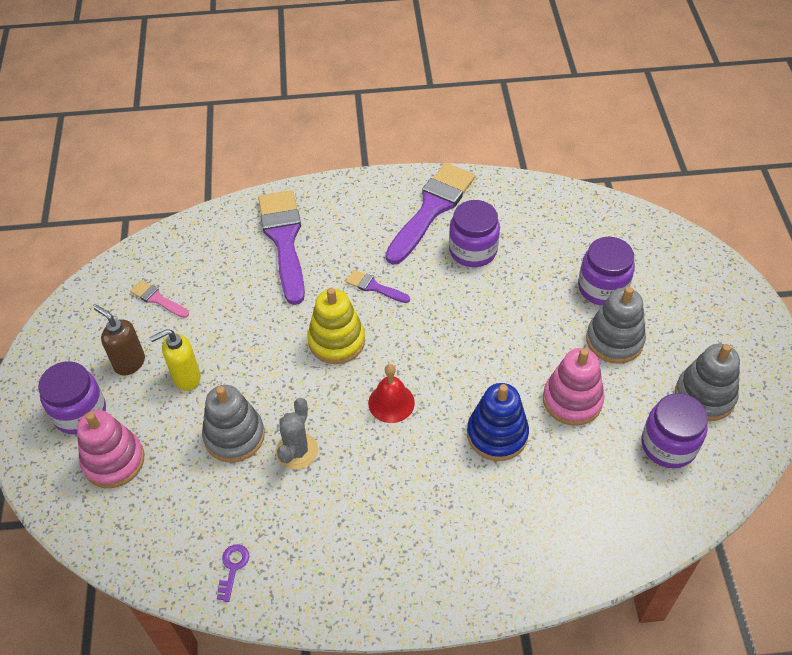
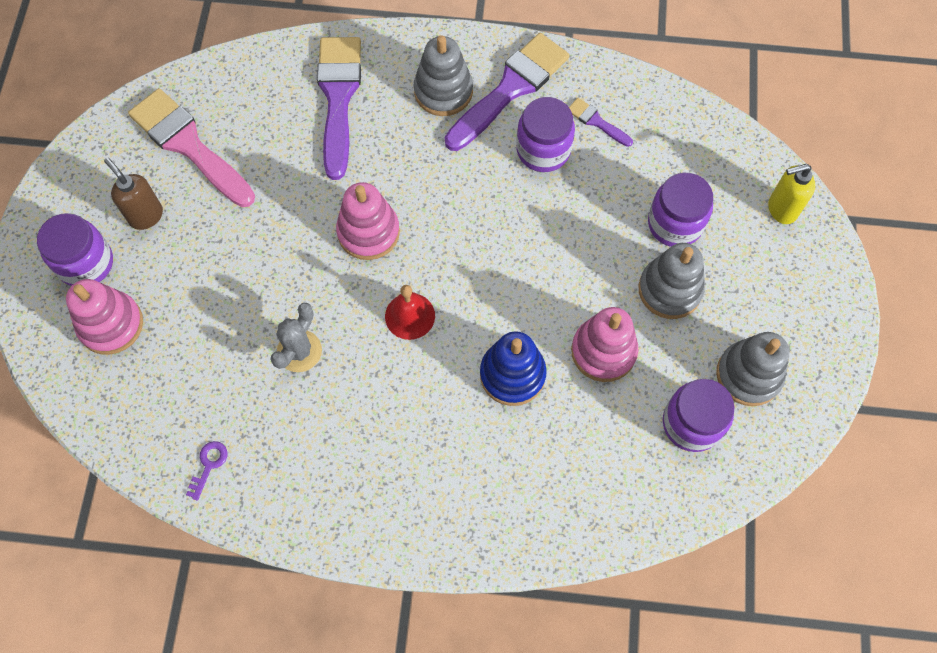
camera: 10 degrees right, 15 degrees up
(157, 299) = (188, 145): pink brush -> pink brush, size x2.19
(186, 378) = (201, 245): yellow soap dispenser -> yellow soap dispenser (781, 209)
(234, 436) = (238, 321): grey stacking toy -> grey stacking toy (443, 91)
(336, 341) = (368, 232): yellow stacking toy -> pink stacking toy
(374, 287) = (424, 175): purple brush -> purple brush (596, 121)

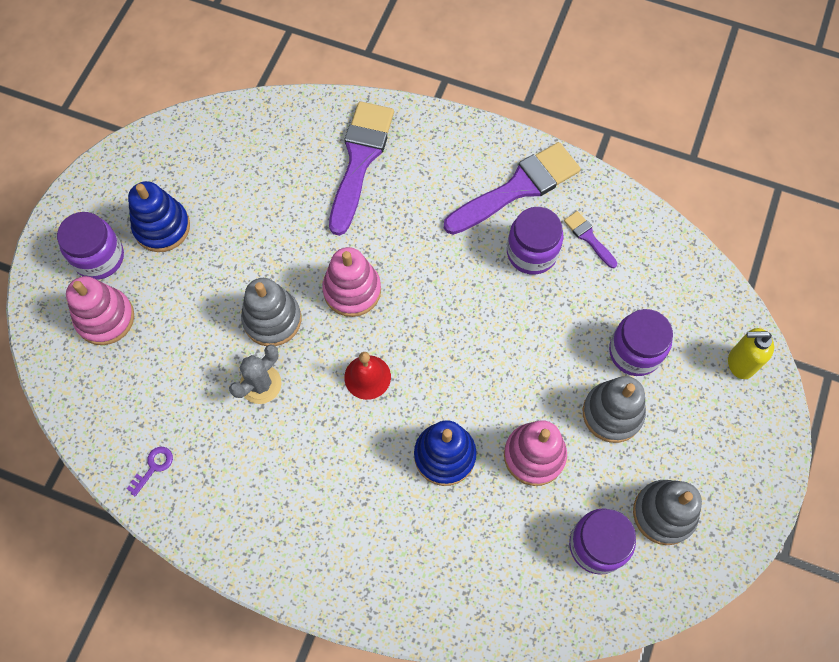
camera: 15 degrees right, 0 degrees up
(146, 215) = (162, 227): brown soap dispenser -> blue stacking toy
(188, 145) = (216, 172): pink brush -> none
(443, 91) = (456, 176): grey stacking toy -> grey stacking toy (272, 319)

